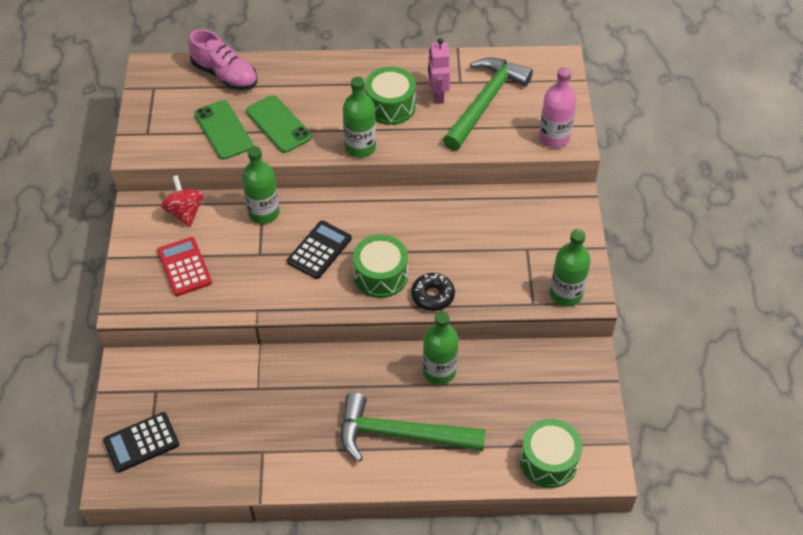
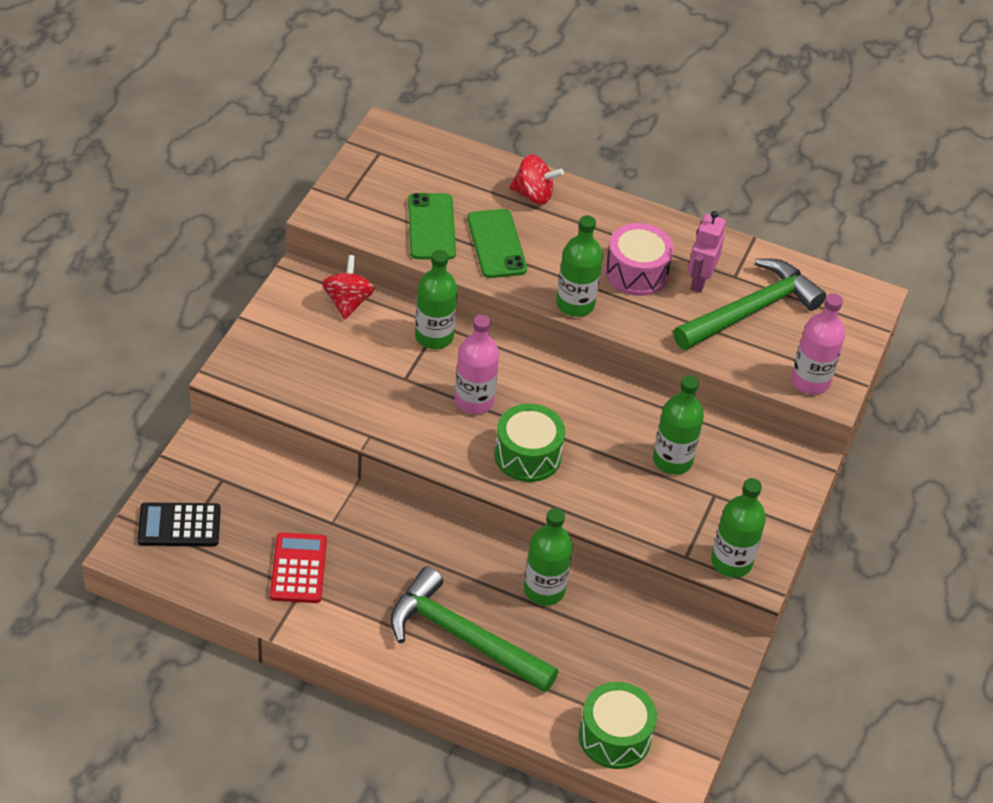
camera: 20 degrees right, 5 degrees down
(184, 267) = (316, 359): red calculator -> red calculator (298, 568)
(225, 75) = (466, 168): pink shoe -> none
(285, 76) = (533, 195): none -> red spinning top
(319, 250) = (474, 401): black calculator -> pink bottle
(390, 106) = (636, 272): green drum -> pink drum
(432, 296) = (574, 501): black donut -> none
(484, 235) = (672, 460): none -> green bottle

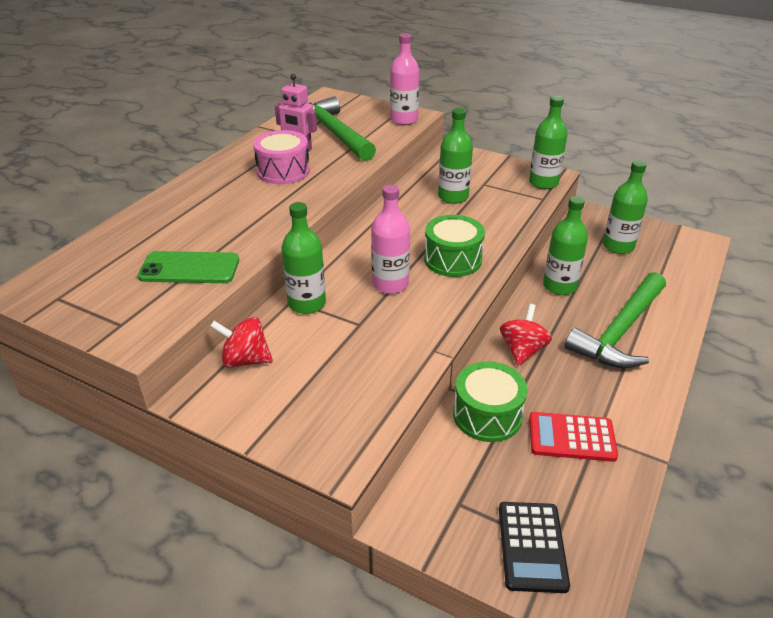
camera: 80 degrees left, 10 degrees down
(496, 244) = (227, 233): green phone -> none
(533, 195) = (170, 211): red spinning top -> red spinning top (522, 350)
(575, 304) = (313, 199): green bottle -> green bottle (618, 246)
(614, 736) = (683, 264): green drum -> green drum (487, 415)

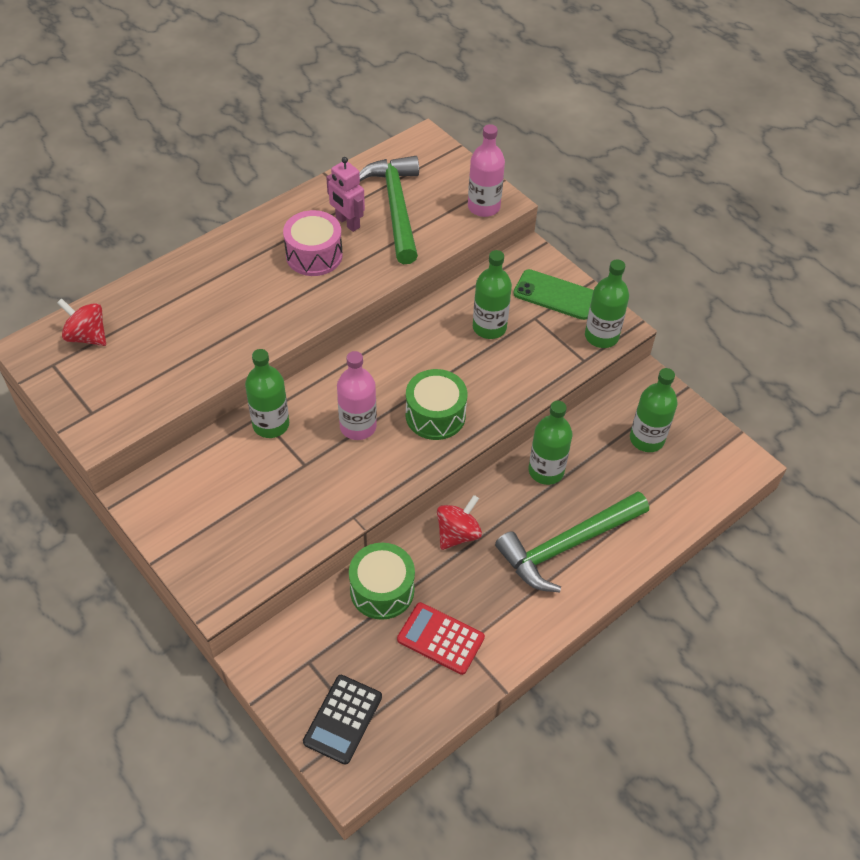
camera: 20 degrees right, 15 degrees up
(189, 268) = (171, 365): green phone -> green phone (555, 295)
(245, 360) = (190, 470): red spinning top -> red spinning top (87, 336)

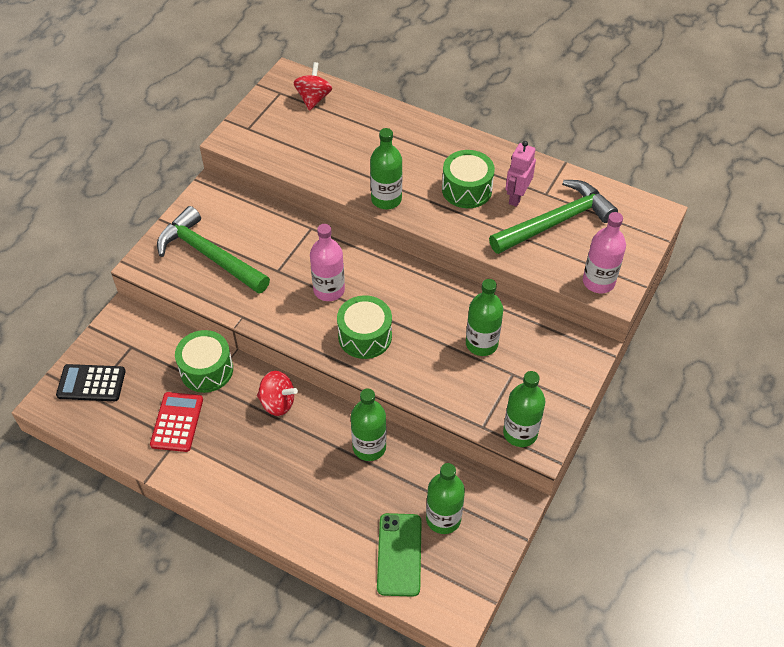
camera: 70 degrees right, 0 degrees up
(271, 424) = (305, 237): green bottle -> green bottle (386, 199)
(314, 255) = (466, 189): pink drum -> green drum
(555, 295) = (550, 382): green phone -> green phone (399, 554)
(568, 545) = (298, 486): green hammer -> green hammer (209, 256)

